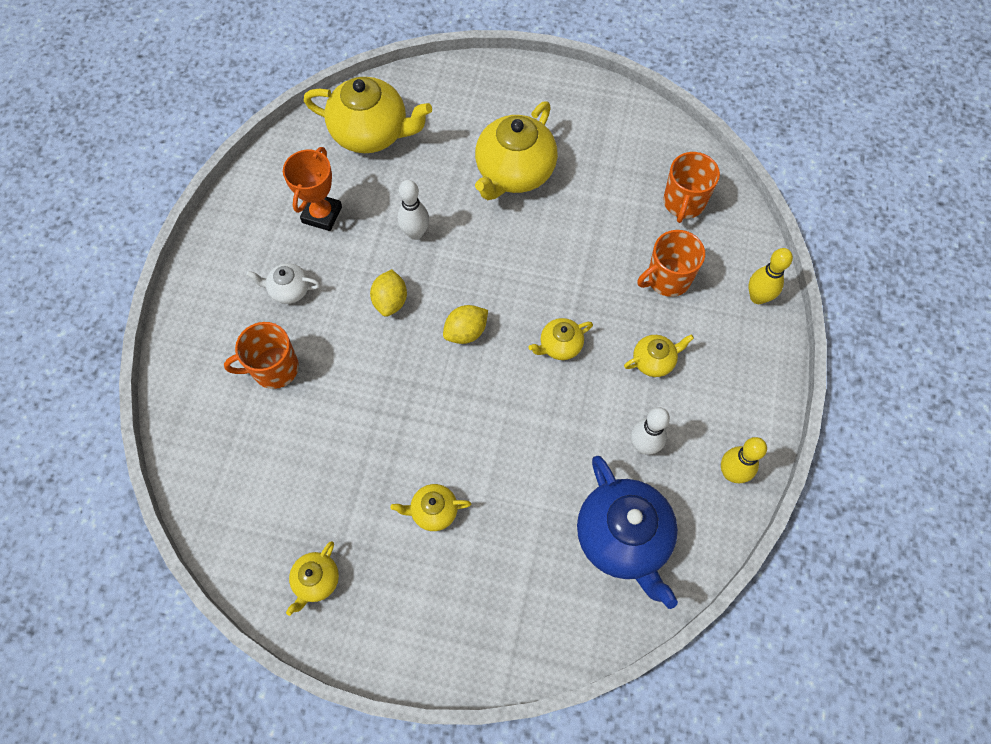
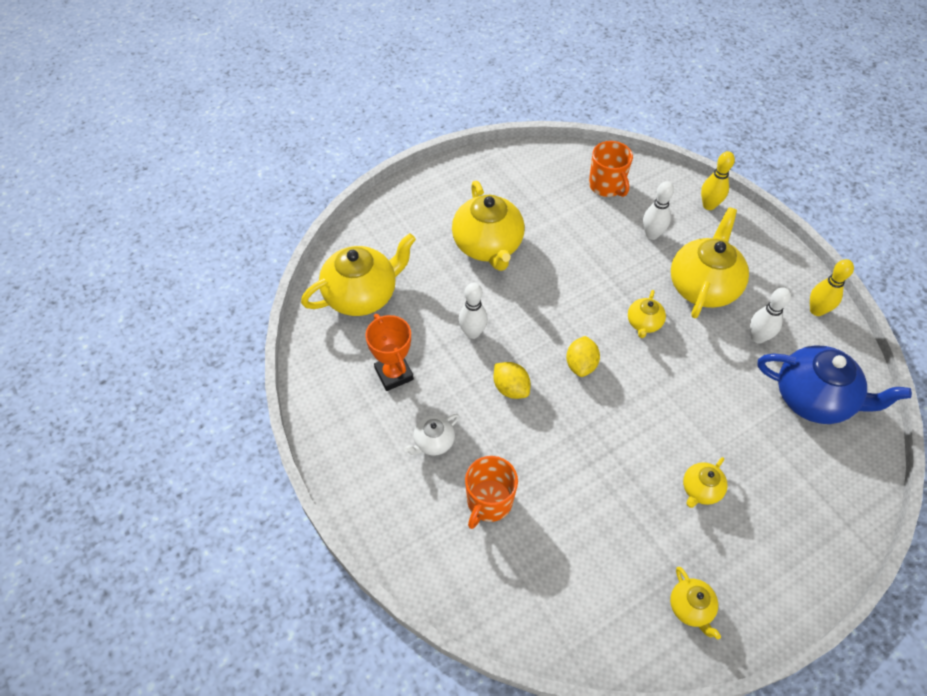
camera: 45 degrees left, 10 degrees down
(654, 361) = (703, 286): yellow teapot -> yellow teapot, size x2.04
(667, 278) = (652, 234): orange mug -> white bowling pin

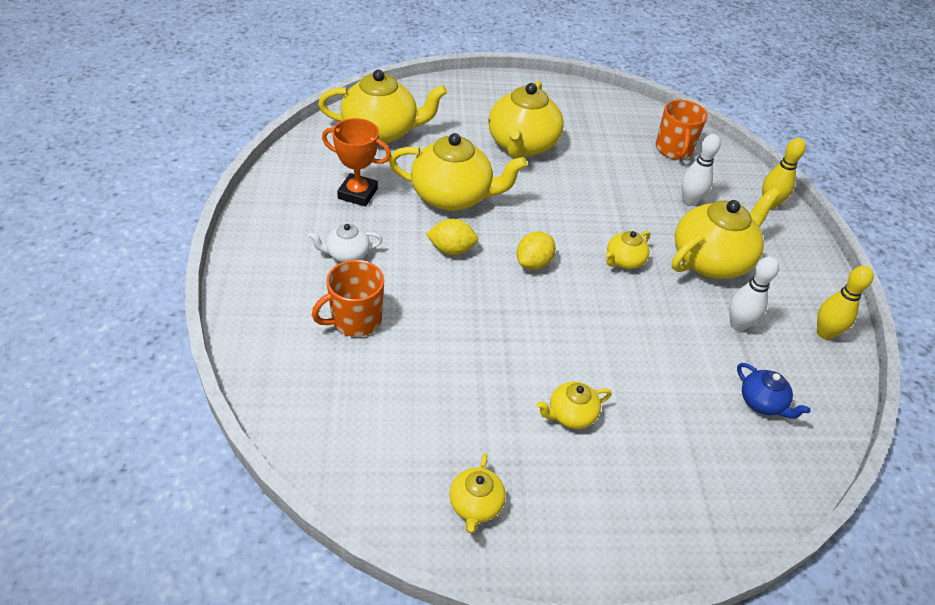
camera: 25 degrees right, 10 degrees down
(394, 374) = (358, 193): orange trophy -> orange trophy turned 75 degrees counterclockwise
(472, 333) = (453, 196): white bowling pin -> yellow teapot
(510, 388) = (451, 249): yellow lemon -> yellow lemon turned 75 degrees counterclockwise
(814, 398) = (762, 403): blue teapot -> blue teapot, size x0.49

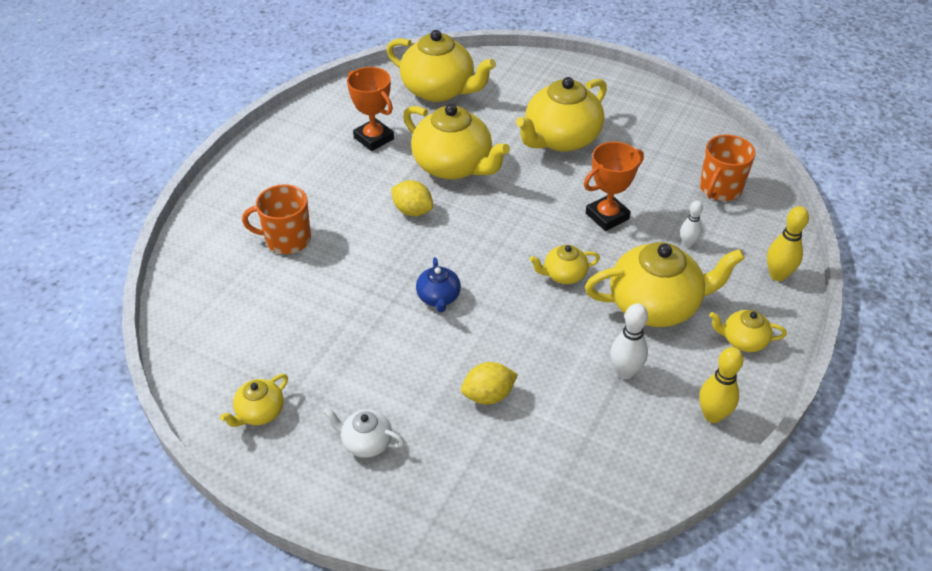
camera: 35 degrees right, 0 degrees up
(347, 254) = (323, 186): white teapot -> white teapot (366, 442)
(533, 263) = (475, 247): yellow lemon -> yellow lemon (488, 395)
(570, 415) = (394, 381): yellow teapot -> yellow teapot (743, 340)
(613, 199) = (607, 216): none -> orange trophy
(689, 201) = (687, 243): white bowling pin -> white bowling pin, size x0.64
(762, 403) = (581, 446): blue teapot -> blue teapot (438, 297)

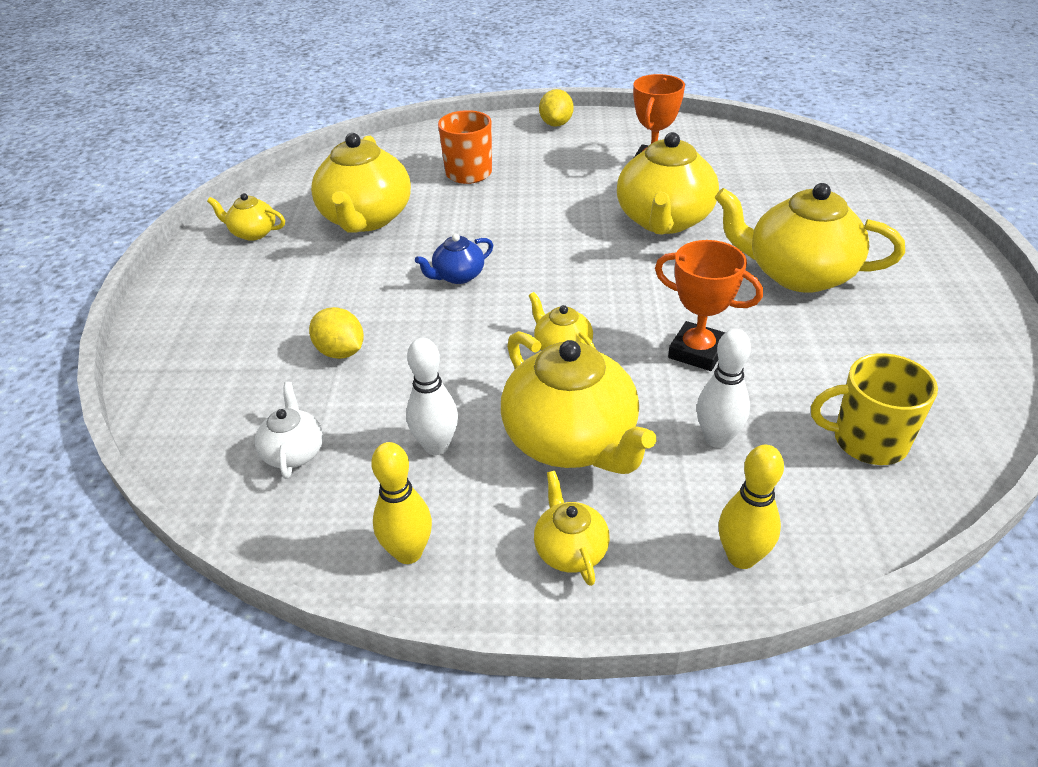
camera: 65 degrees right, 5 degrees down
(366, 442) = (243, 298): white teapot -> white teapot (294, 452)
(412, 211) = (569, 220): yellow lemon -> yellow lemon (556, 124)
(439, 90) = (775, 173): yellow teapot -> yellow teapot (366, 219)
(687, 243) = (717, 439): white bowling pin -> white bowling pin, size x1.56
(720, 189) = (868, 441): orange mug -> yellow mug

